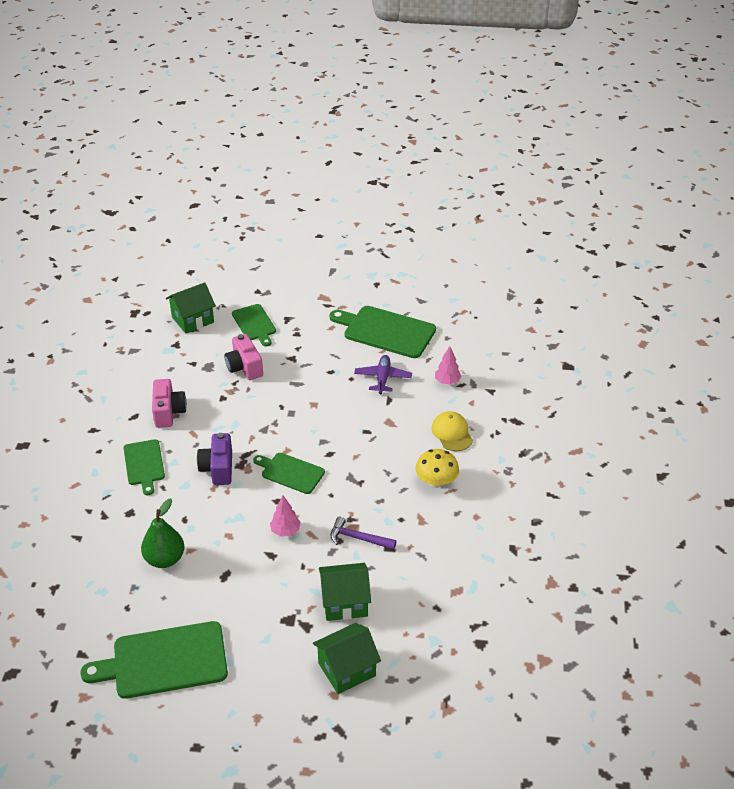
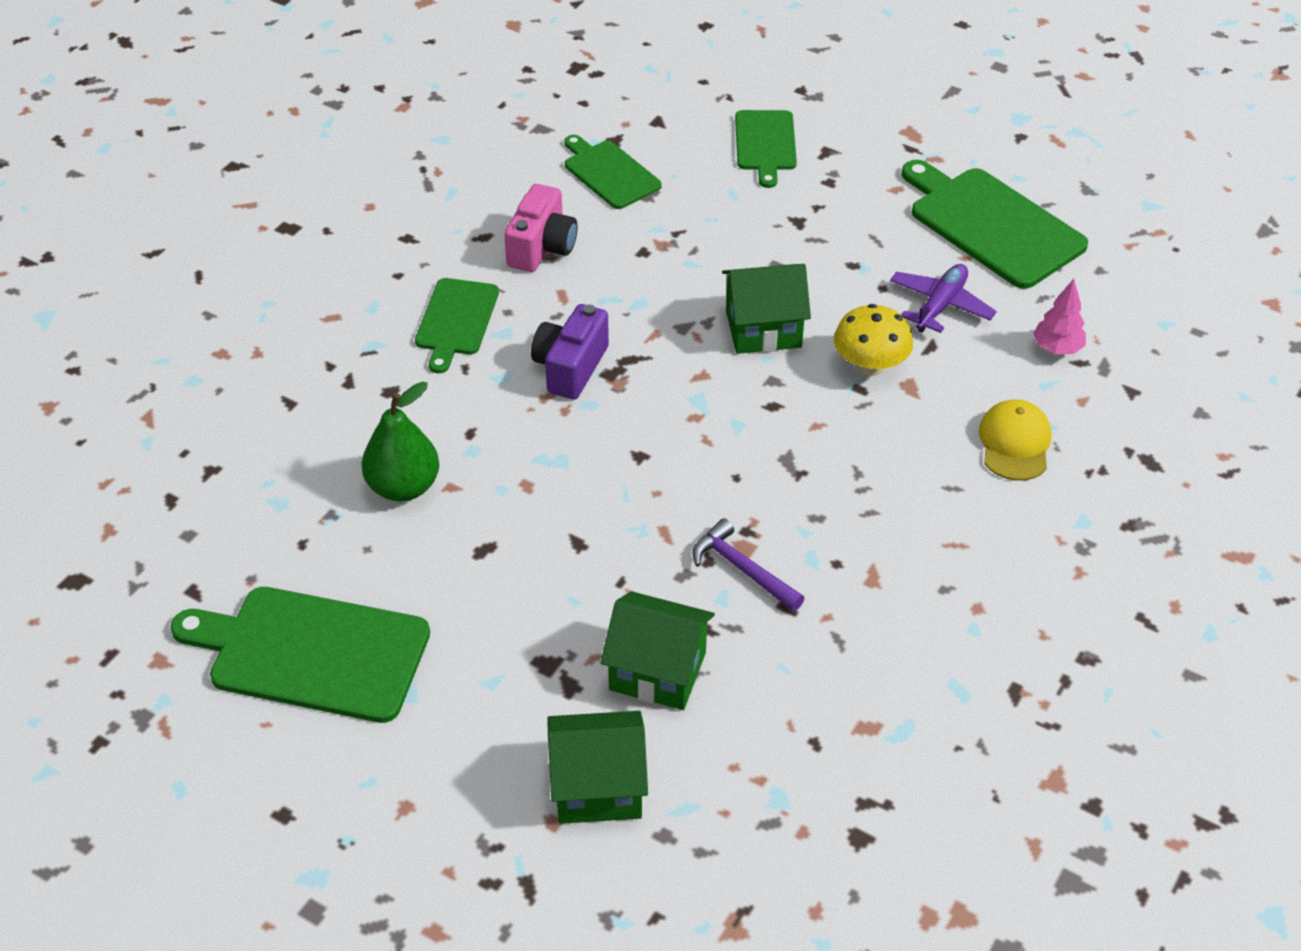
camera: 25 degrees right, 5 degrees up
(193, 320) = (665, 106): green house -> green house (763, 329)
(244, 367) = (708, 212): pink camera -> none
(285, 531) = (624, 512): pink tree -> none
(290, 472) = (688, 415): green cutting board -> green cutting board (609, 173)
(436, 481) = (937, 520): yellow mushroom -> yellow mushroom (870, 365)

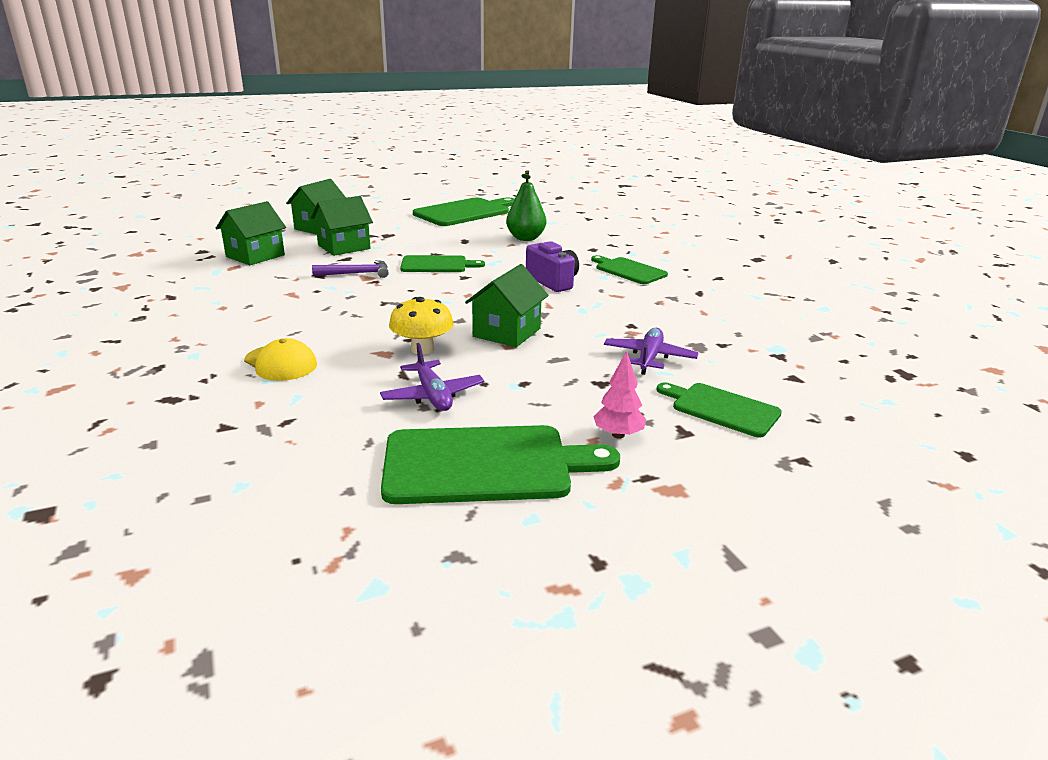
camera: 125 degrees right, 20 degrees down
(542, 247) = (670, 302): pink camera -> none
(609, 173) = (735, 341): green cutting board -> green cutting board (437, 265)
(712, 212) = (649, 358): none -> purple plane
(804, 746) = (255, 256): none -> green house
(1057, 348) = (315, 419): pink tree -> pink tree (618, 435)

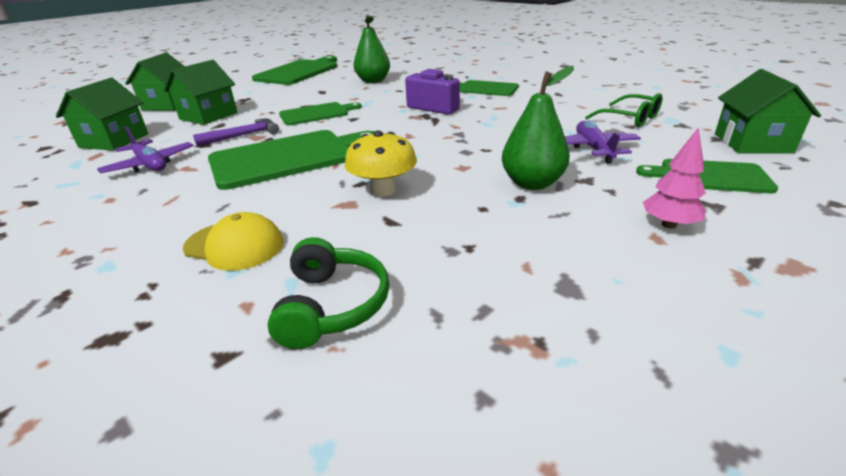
camera: 20 degrees left, 5 degrees up
(309, 418) = (332, 305): none -> green headphones
(432, 395) = (447, 235): purple plane -> purple plane (150, 165)
(485, 465) = (595, 300): green cutting board -> green cutting board (288, 158)
(507, 332) = (447, 156): green house -> green house (752, 143)
(550, 374) = (532, 183): none -> green pear
(734, 337) = (630, 119): none -> green glasses

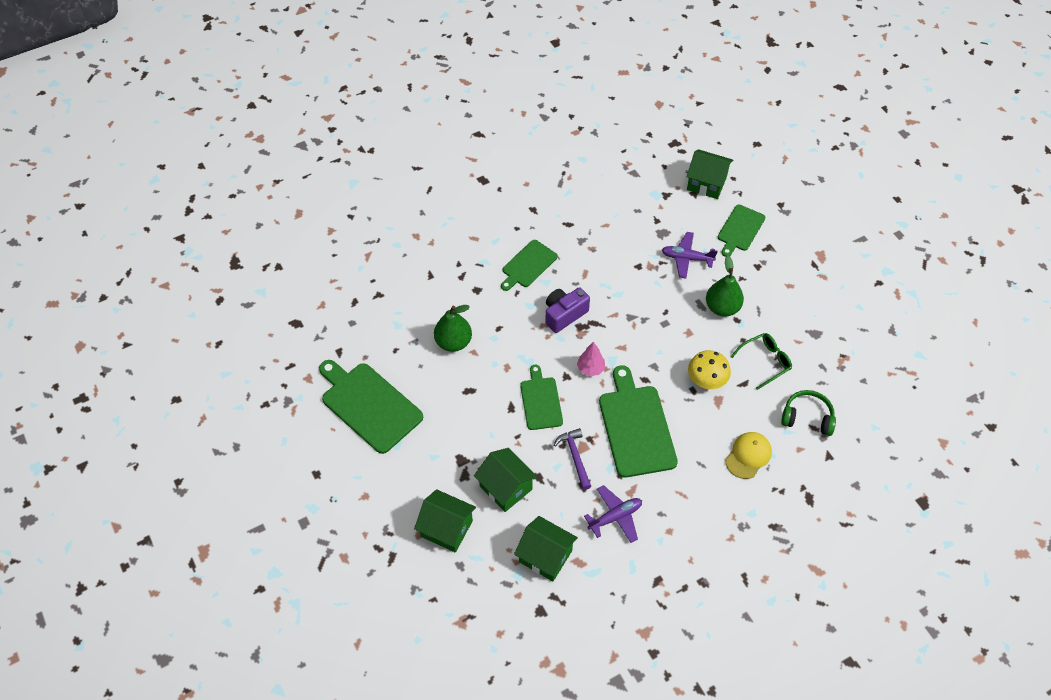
camera: 75 degrees left, 25 degrees up
(630, 119) = (643, 213): green glasses -> green glasses (765, 361)
(669, 225) = (780, 275): pink tree -> pink tree (590, 368)

